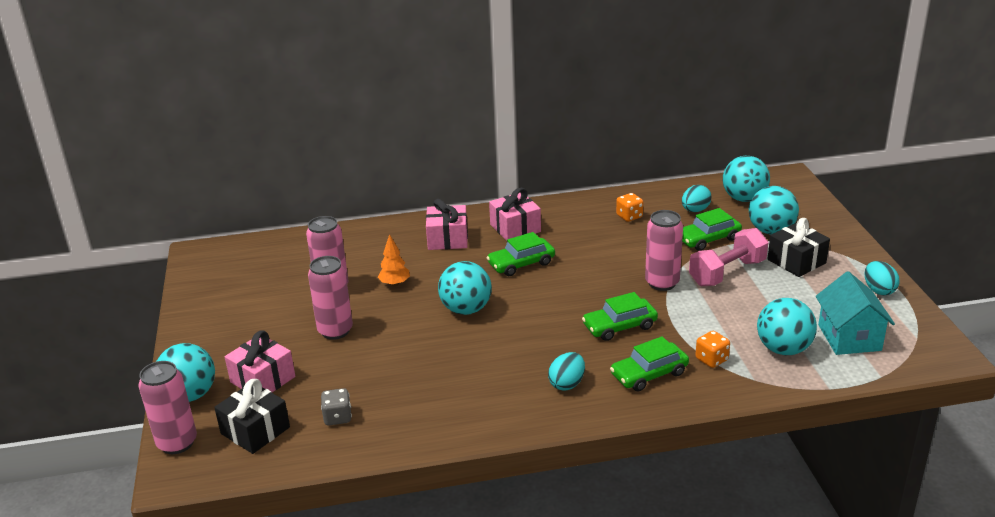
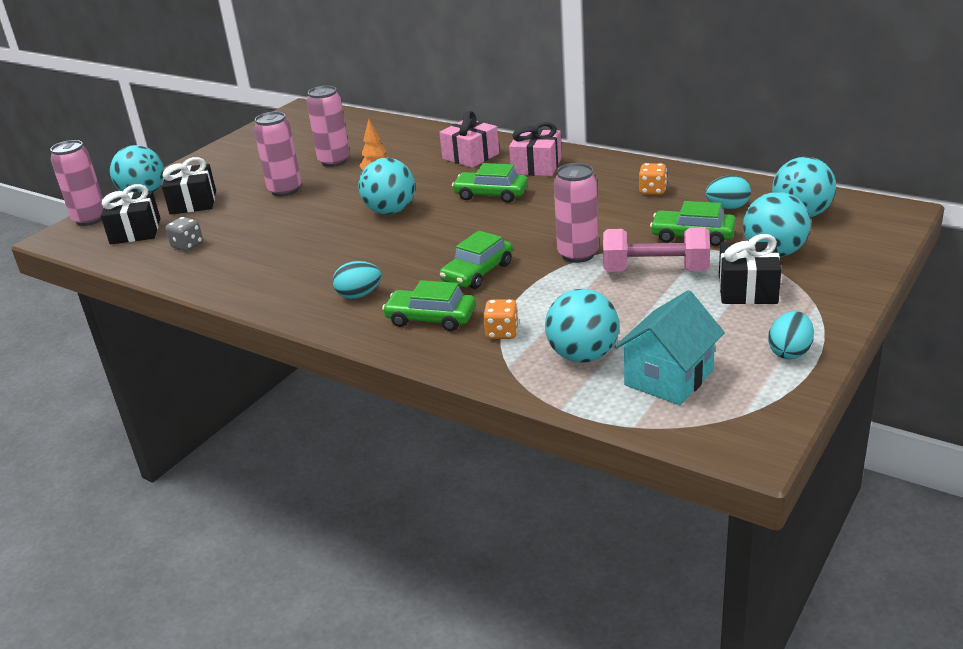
camera: 45 degrees right, 0 degrees up
(263, 379) = (193, 202): pink gift -> black gift
(619, 326) = (477, 272): green car -> green car turned 75 degrees counterclockwise

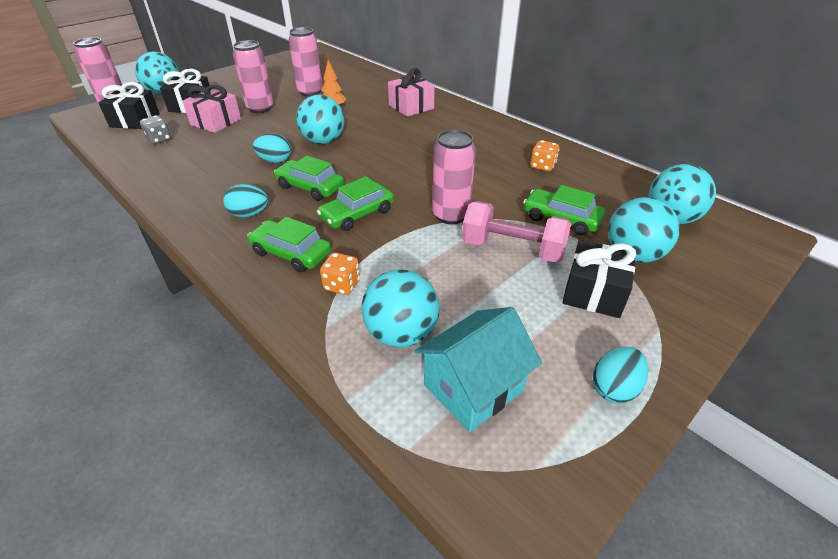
camera: 10 degrees right, 10 degrees up
(491, 194) = (409, 142): green car -> green car (310, 187)
(536, 166) = (457, 125): pink gift -> pink gift (216, 122)
(727, 207) = (603, 196): turquoise egg -> turquoise egg (275, 161)

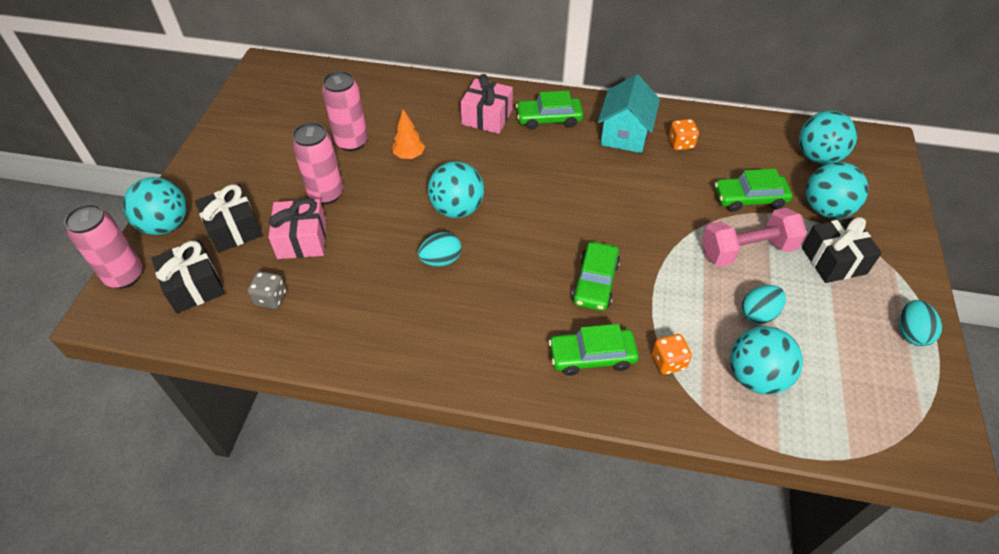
camera: 35 degrees left, 10 degrees up
(249, 214) = (502, 338): turquoise egg -> turquoise egg (758, 314)
(310, 187) = (517, 274): green car -> green car (549, 119)
(451, 215) = (669, 241): pink can -> none
(473, 388) = (841, 388): turquoise house -> turquoise house (624, 134)

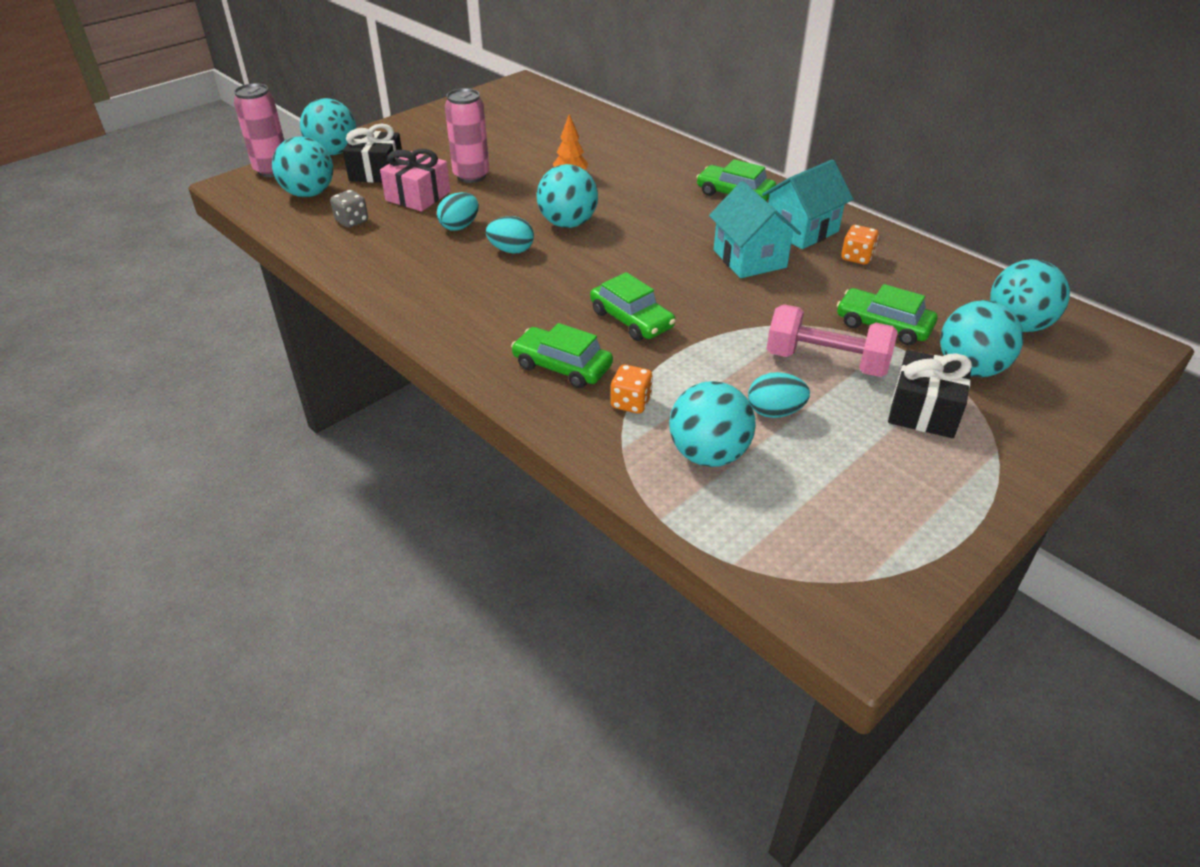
camera: 35 degrees right, 10 degrees down
(194, 286) = (309, 193): black gift -> turquoise ball
(352, 142) = (533, 151): pink can -> none
(487, 117) = (675, 174): pink gift -> none
(595, 282) = (631, 319): green car -> green car turned 90 degrees counterclockwise
(617, 179) = (749, 259): none -> turquoise house
(911, 333) = (946, 508): turquoise egg -> turquoise egg (459, 226)

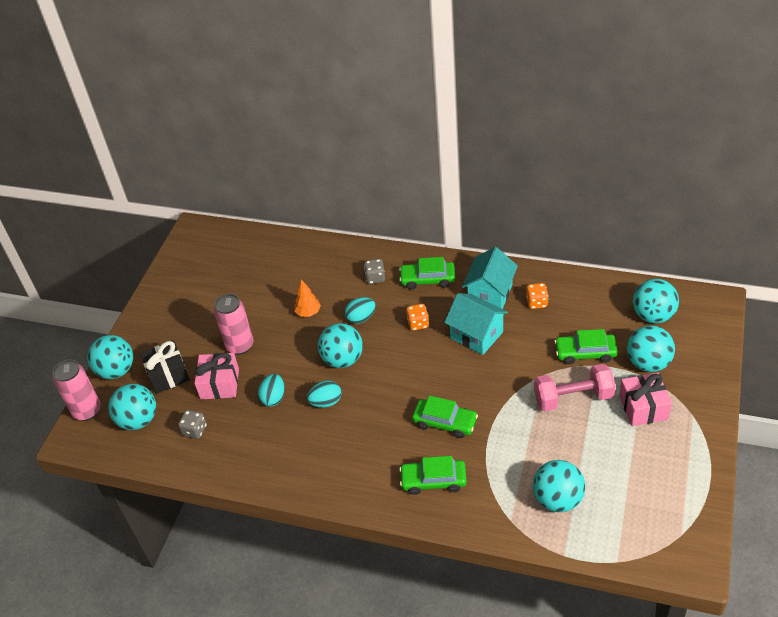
camera: 25 degrees left, 5 degrees up
(631, 403) = (492, 486): orange dice -> orange dice (418, 323)
(674, 174) = (375, 278): none -> grey dice
(774, 412) = (571, 450): turquoise egg -> turquoise egg (361, 318)
(923, 411) = (643, 407): black gift -> pink gift

